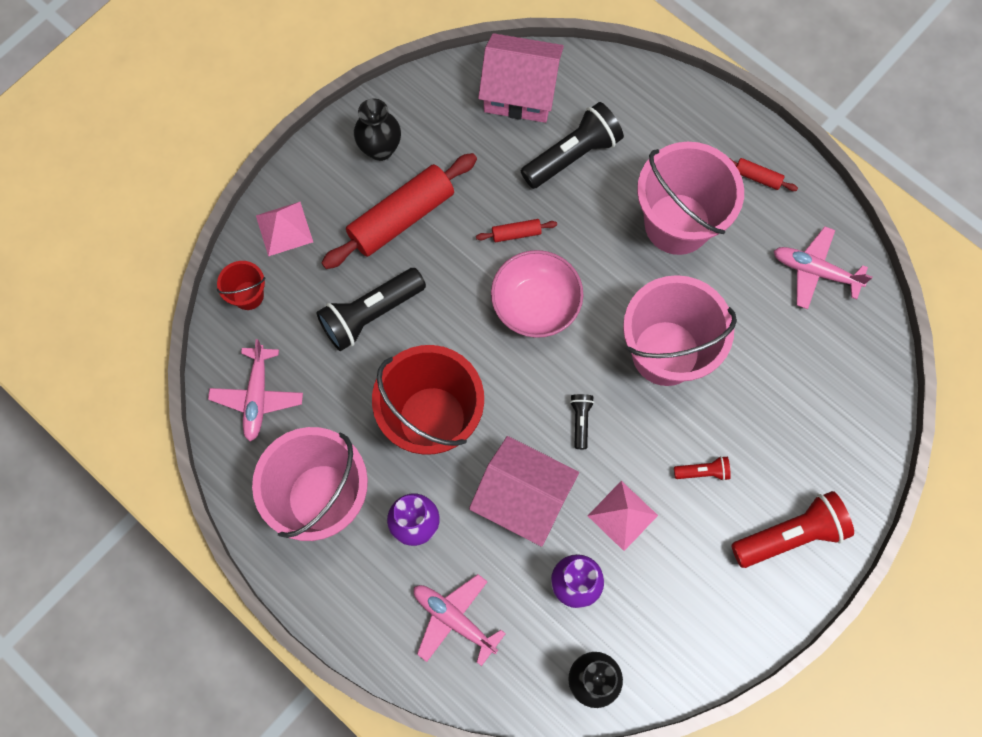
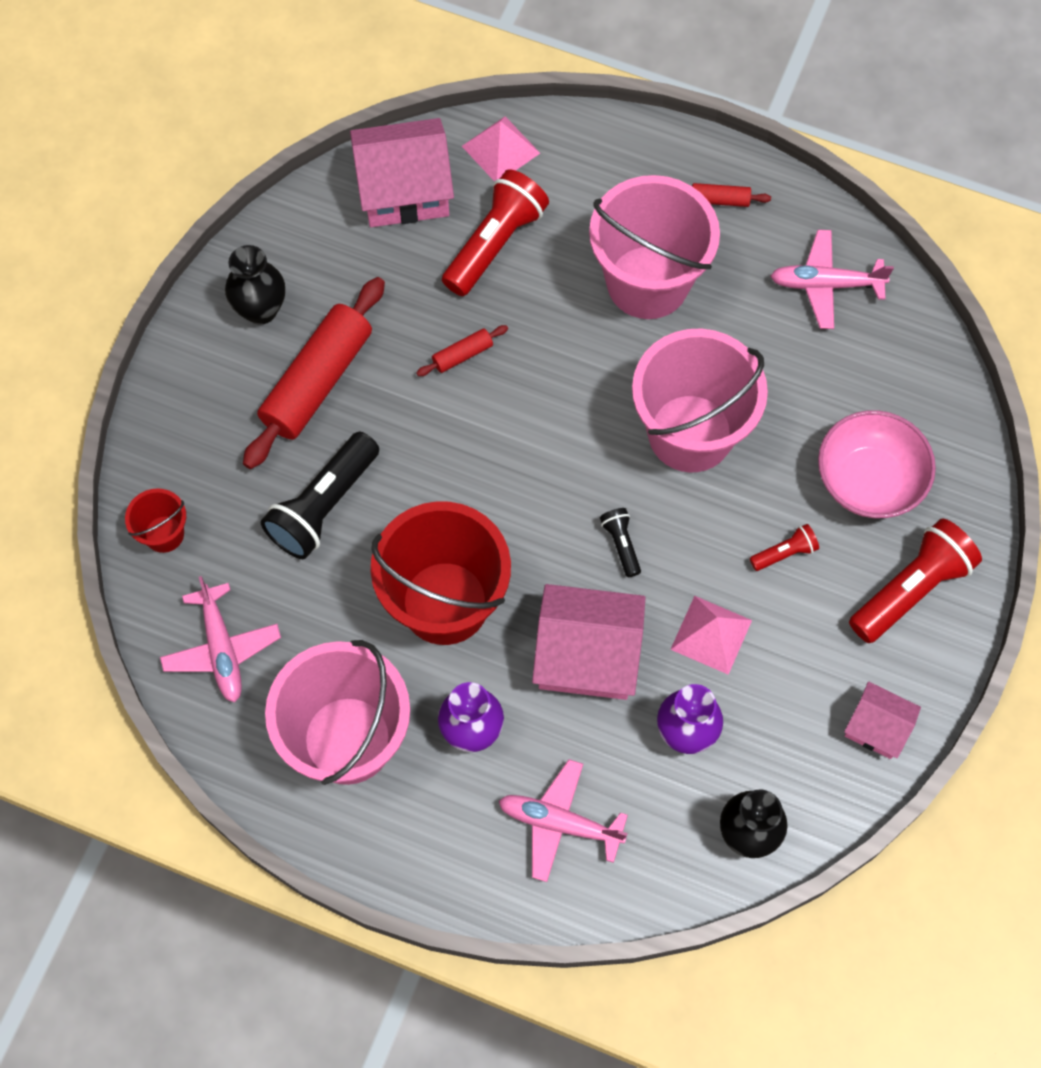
camera: 20 degrees left, 5 degrees down
(284, 228) = (178, 440): pink pyramid -> pink pyramid (500, 149)
(535, 305) = (517, 429): pink bowl -> pink bowl (868, 480)
(573, 155) = (495, 243): black flashlight -> red flashlight
(722, 634) = (877, 727): none -> pink house

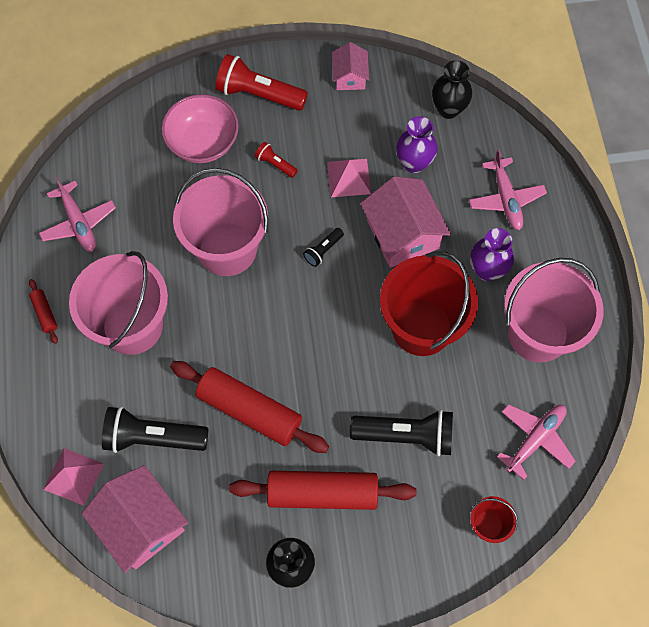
camera: 120 degrees left, 0 degrees up
(462, 355) = (249, 411): red rolling pin -> red rolling pin, size x2.30
(495, 243) = (153, 437): red flashlight -> black flashlight

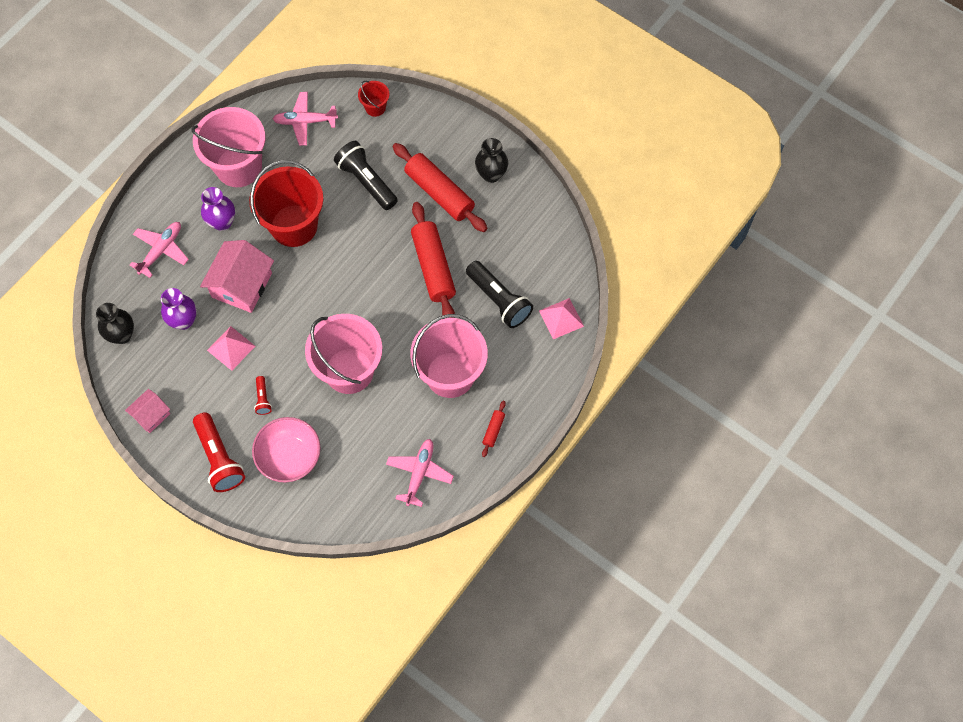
camera: 135 degrees left, 0 degrees up
(141, 524) = (547, 261): pink house -> none
(323, 250) = (296, 318): black flashlight -> none

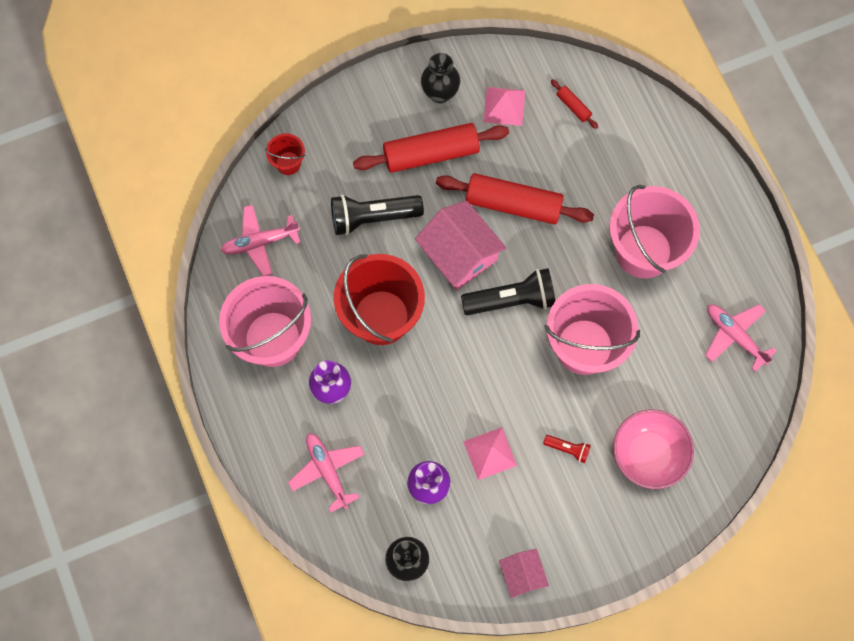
camera: 60 degrees left, 5 degrees up
(219, 458) = (611, 527): red flashlight -> none
(242, 285) = (421, 406): pink house -> pink house (459, 254)
(305, 121) = (260, 242): pink plane -> pink plane turned 45 degrees clockwise
(493, 430) = (726, 242): red rolling pin -> red rolling pin (573, 106)
(499, 300) = (587, 162): black flashlight -> black flashlight (512, 300)
(561, 318) = (641, 115): pink pyramid -> pink pyramid (504, 106)

